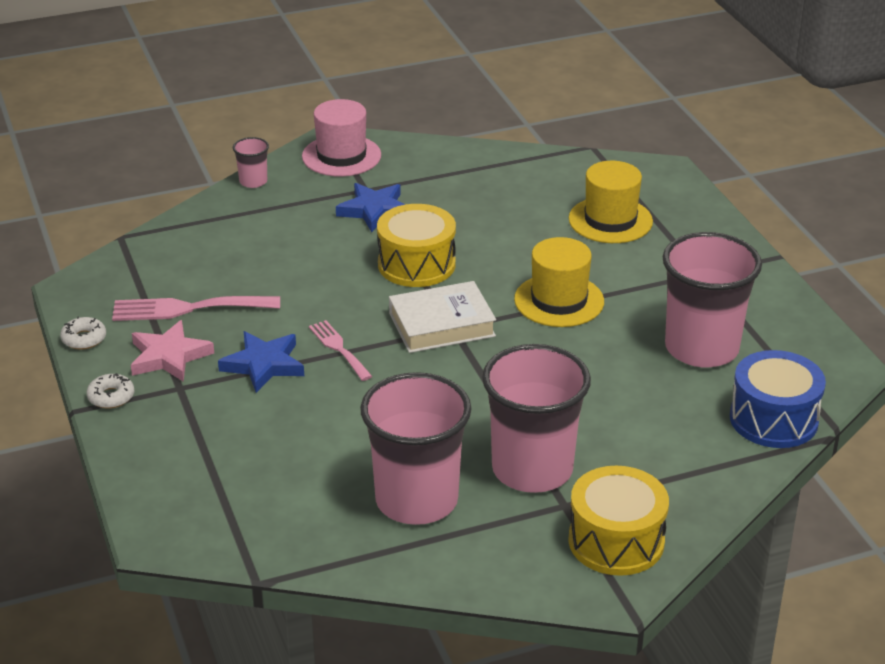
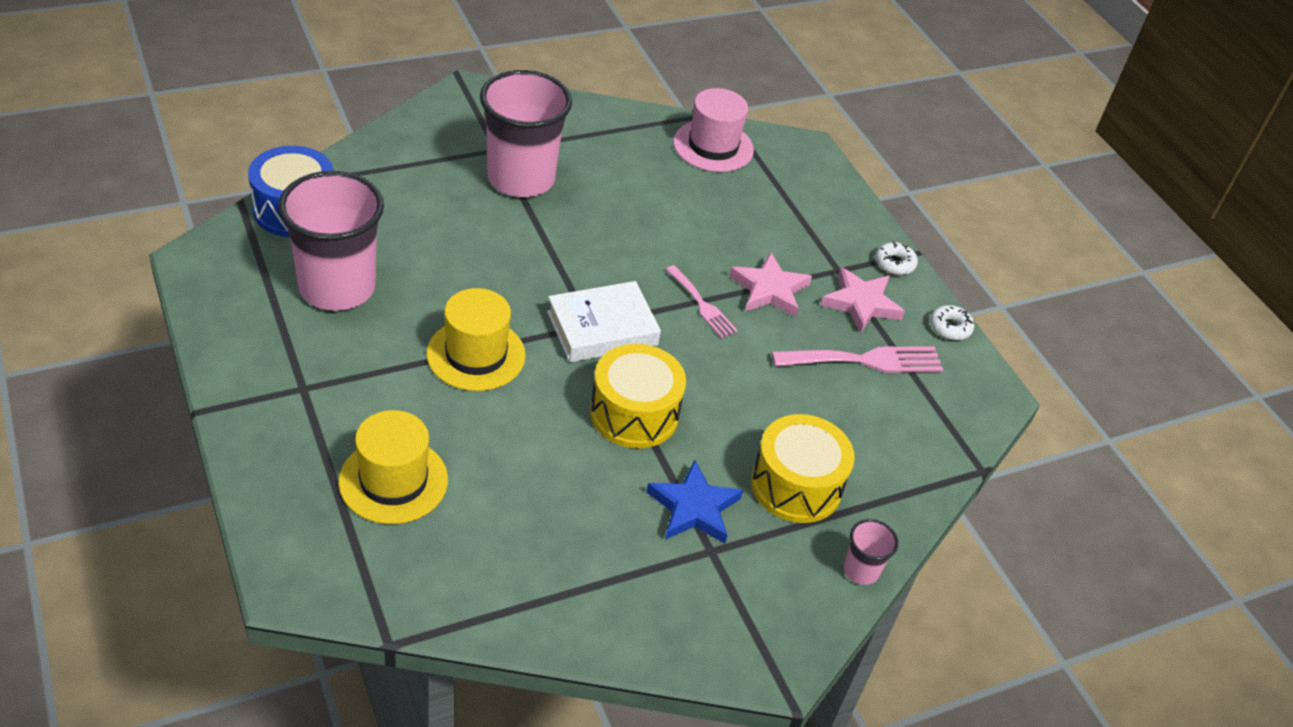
camera: 170 degrees right, 10 degrees up
(263, 365) = (769, 290): blue star -> pink star
(341, 156) = (756, 626): pink hat -> pink hat (713, 146)
(416, 500) = (615, 160): pink cup -> none
(616, 541) = (461, 121): yellow drum -> yellow drum (796, 485)

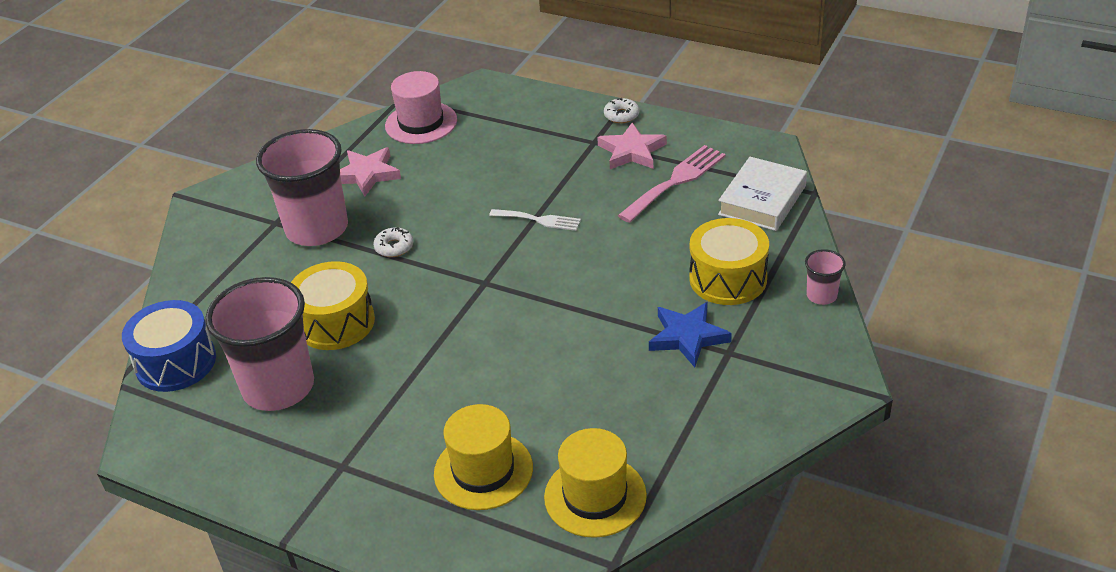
camera: 30 degrees left, 5 degrees down
(476, 354) = (434, 355): yellow hat -> yellow hat (595, 496)
(602, 329) = (495, 279): white book -> white book (762, 200)
(634, 413) = (581, 312): yellow drum -> yellow drum (336, 322)
(702, 305) = (539, 220): pink fork -> white fork
(769, 290) = (568, 182): pink star -> pink star (367, 174)
(950, 327) = (698, 129): white donut -> white donut (394, 247)

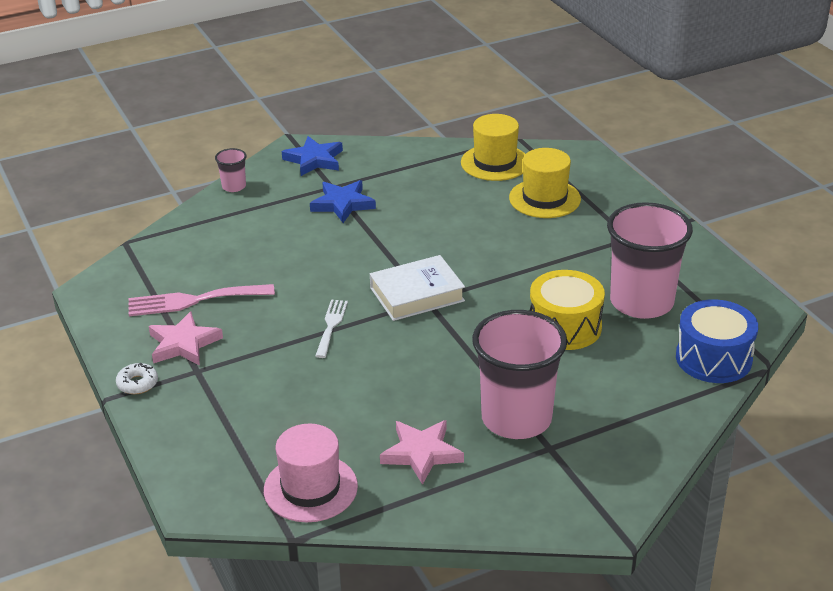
camera: 145 degrees left, 5 degrees down
(394, 247) = (466, 364): white donut -> none
(539, 220) = (331, 326): white fork -> white fork turned 45 degrees clockwise
(728, 279) = (269, 221): yellow drum -> none
(762, 200) = (164, 255): white book -> white book (417, 294)
(797, 376) = (314, 160): none -> blue star

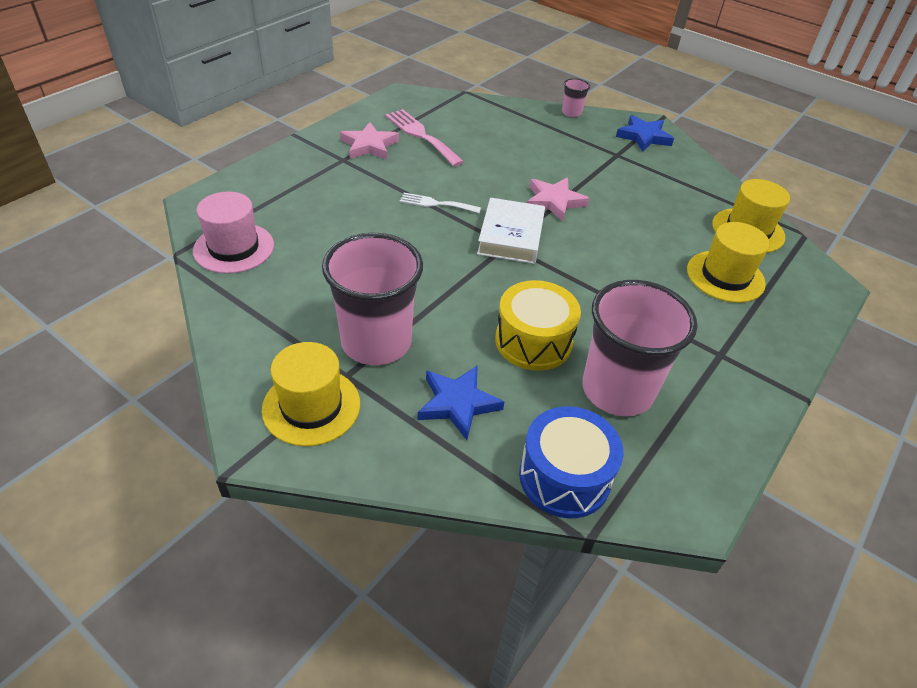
camera: 60 degrees right, 10 degrees up
(137, 383) = (314, 140): white donut -> none
(331, 326) = (436, 204): white fork -> white fork turned 150 degrees counterclockwise
(342, 204) = (599, 166): blue star -> blue star (458, 403)
(417, 294) = (511, 236): white book -> white book turned 60 degrees clockwise
(421, 453) = (301, 295): pink star -> pink star (554, 201)
(577, 477) = (311, 406): none -> yellow hat

